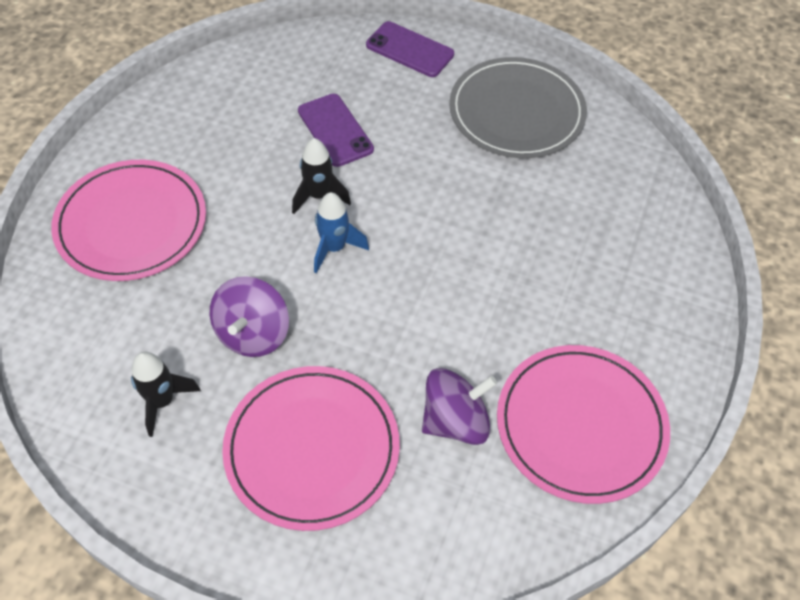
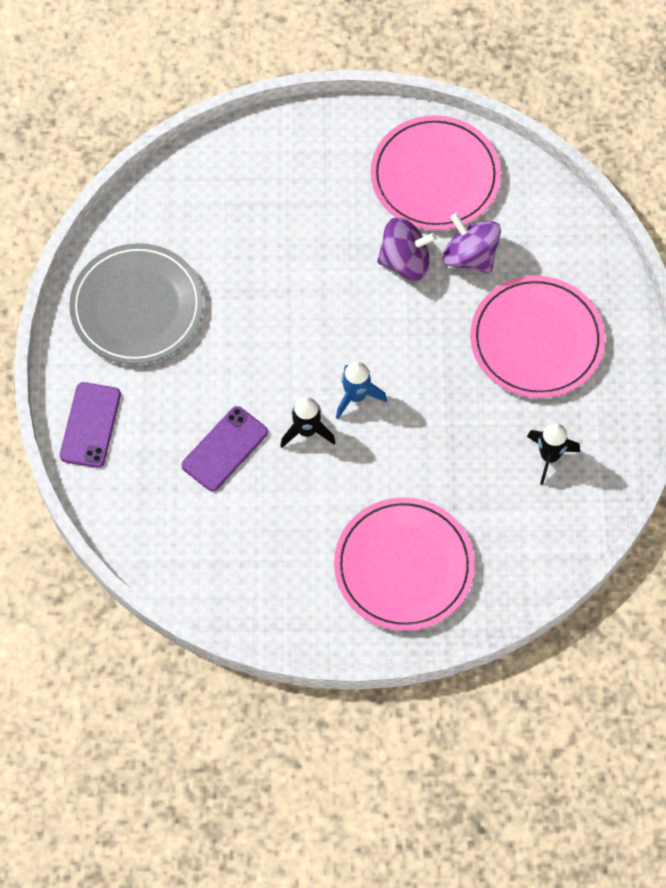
camera: 110 degrees left, 10 degrees up
(253, 333) = (464, 421): purple spinning top -> purple spinning top (405, 261)

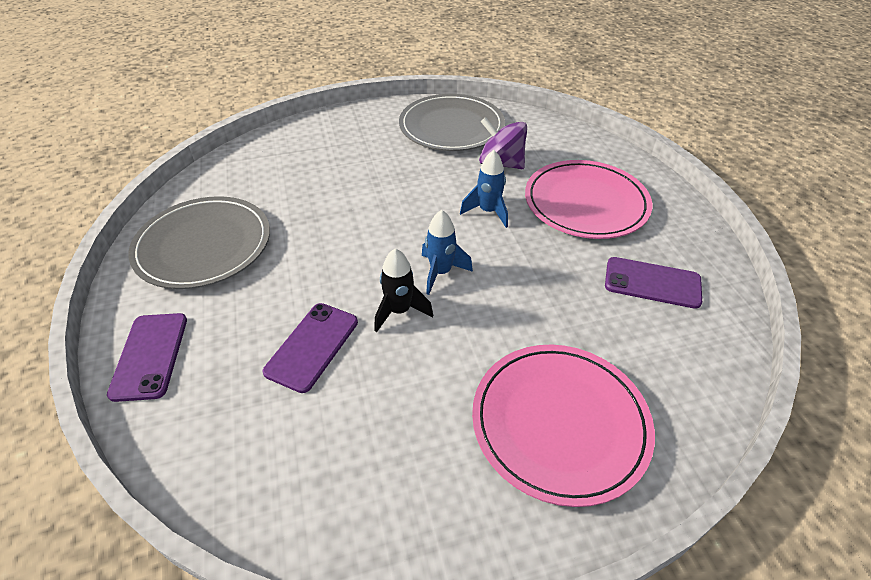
camera: 15 degrees left, 20 degrees down
(405, 261) = (448, 175): purple spinning top -> none
(428, 328) = (488, 212): none -> blue rocket
(435, 176) = (451, 127): pink plate -> grey plate
(549, 456) = (652, 283): black rocket -> purple phone

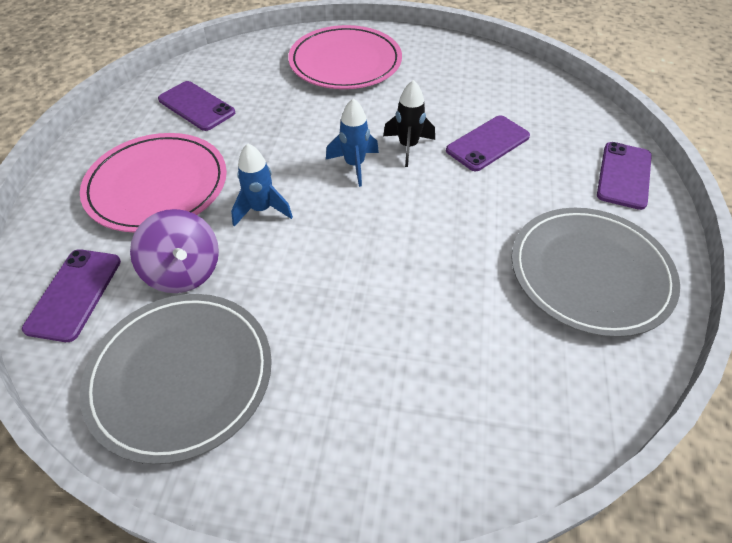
camera: 155 degrees left, 5 degrees up
(551, 137) = (74, 294): none -> purple phone

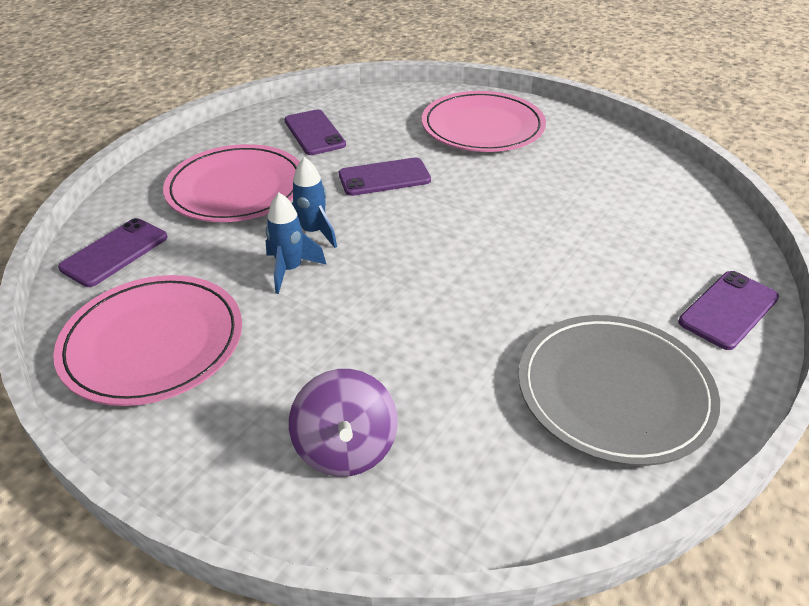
camera: 25 degrees right, 10 degrees down
(181, 376) = (153, 343): grey plate -> pink plate
(184, 271) = (212, 262): purple spinning top -> purple spinning top (346, 448)
(354, 165) = (427, 219): blue rocket -> blue rocket (290, 270)
(408, 146) = (494, 217): black rocket -> none
(488, 143) = (584, 236): purple phone -> purple phone (384, 177)

